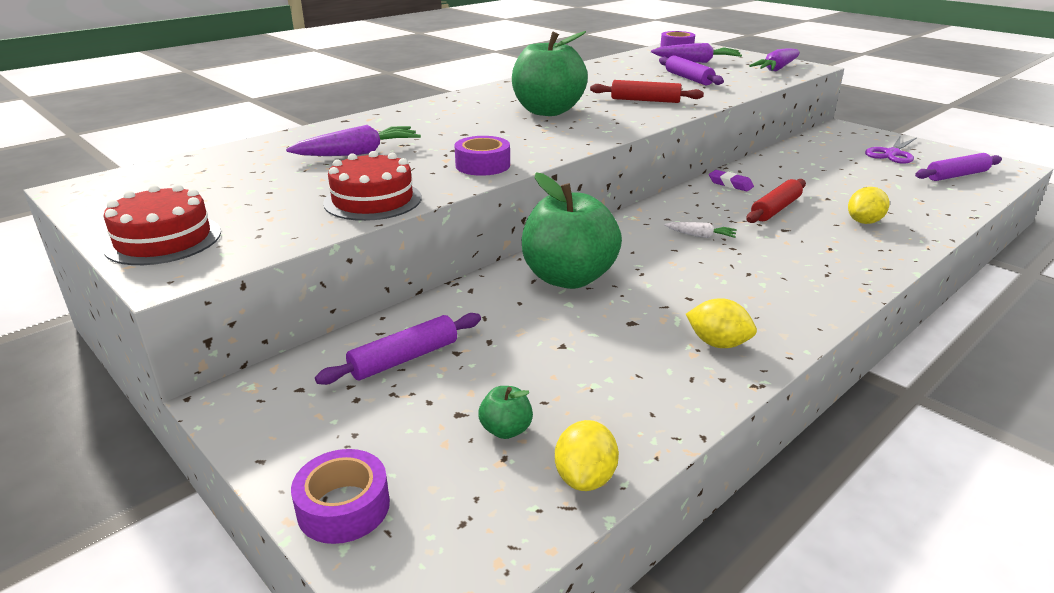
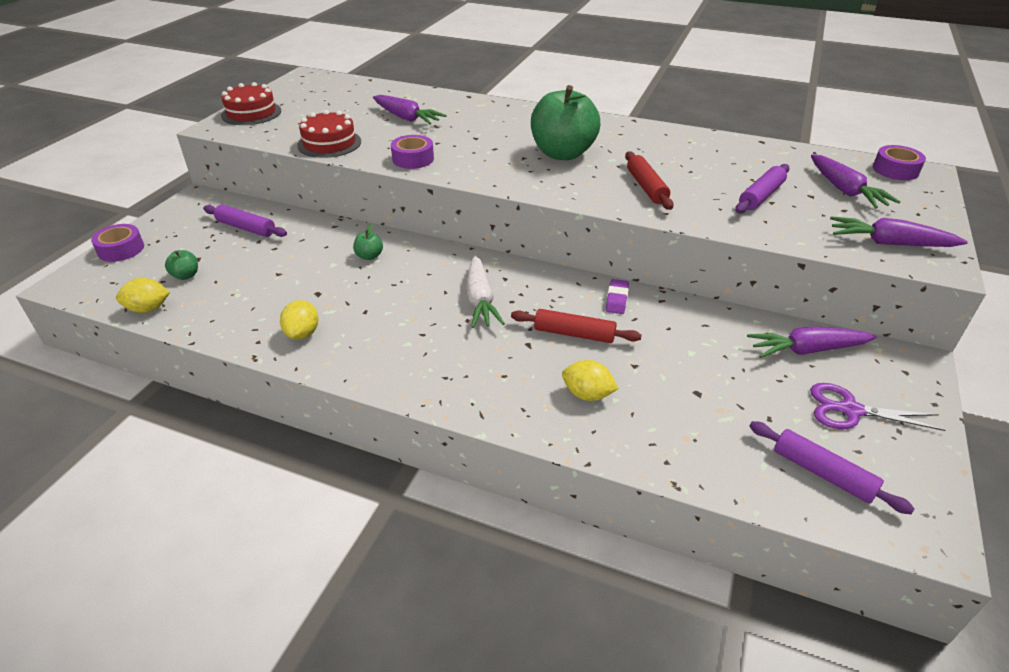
camera: 65 degrees right, 10 degrees up
(568, 278) = (369, 256): green apple -> green apple, size x0.40
(700, 236) = (480, 300): white carrot -> white carrot, size x1.83
(823, 147) = (807, 350): none -> purple carrot

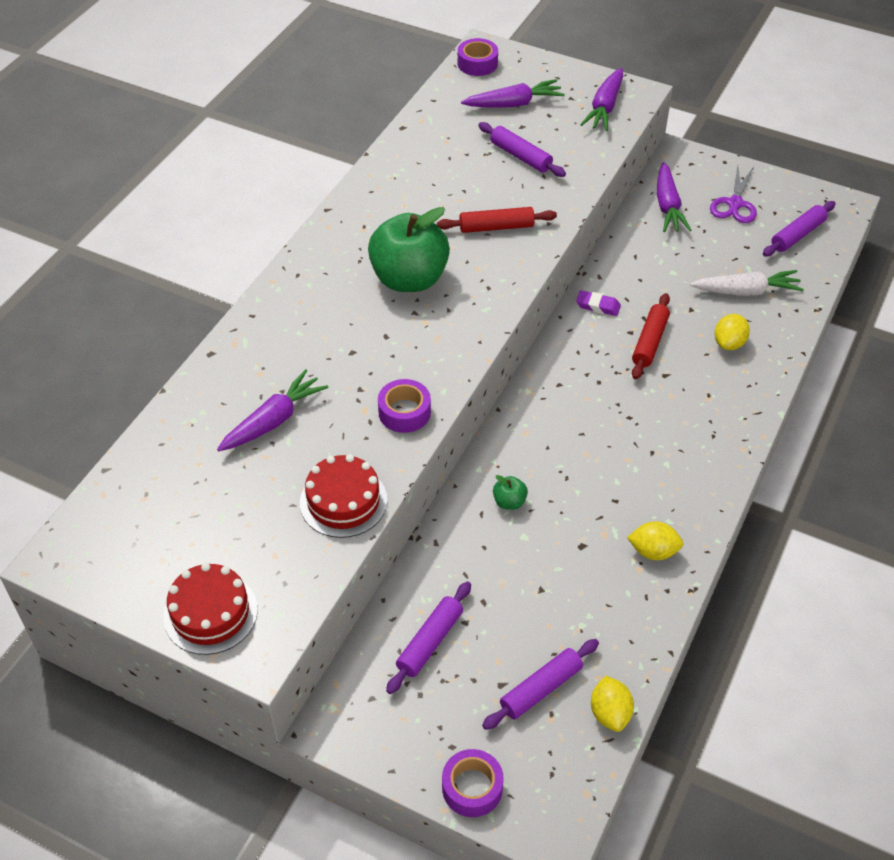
camera: 85 degrees left, 10 degrees up
(186, 275) = (541, 689): green apple -> purple rolling pin
(480, 300) = (597, 406): white carrot -> white carrot (746, 291)

